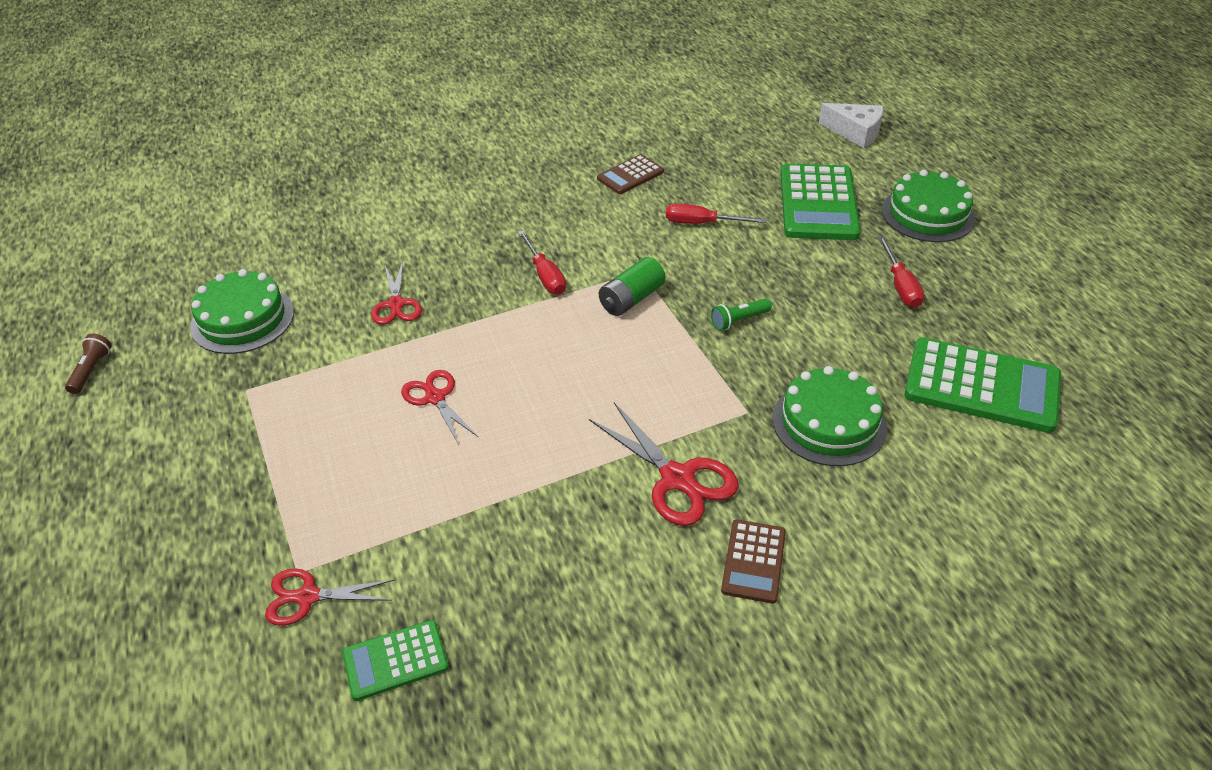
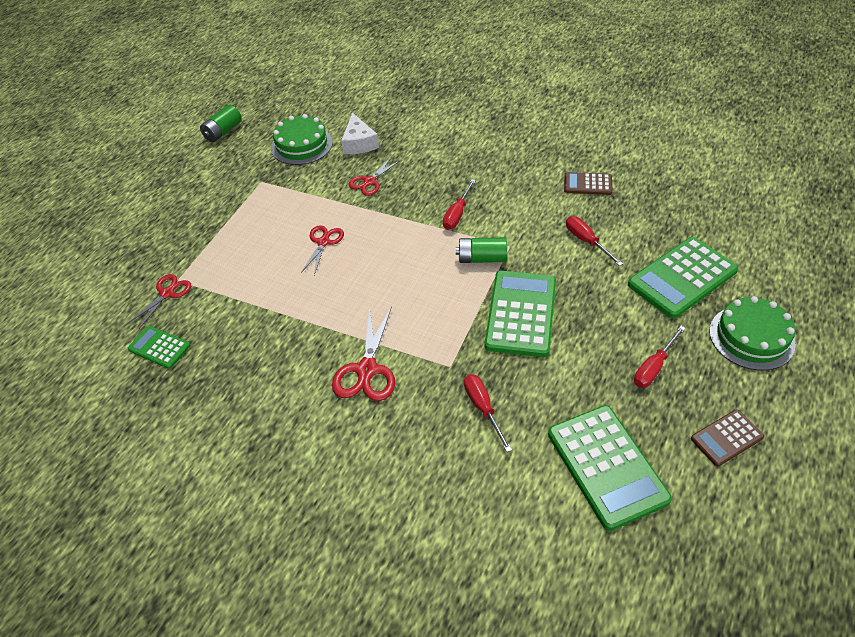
camera: 50 degrees right, 5 degrees up
(91, 370) = (223, 132): brown flashlight -> green battery
(307, 597) = (167, 293): red scissors -> red scissors turned 75 degrees clockwise
(739, 321) = (521, 313): green flashlight -> green calculator
(753, 561) = (341, 440): brown calculator -> brown calculator (726, 438)
(829, 423) = (483, 408): green cake -> red screwdriver
(855, 132) = (789, 247): white cheese -> white cheese (359, 143)

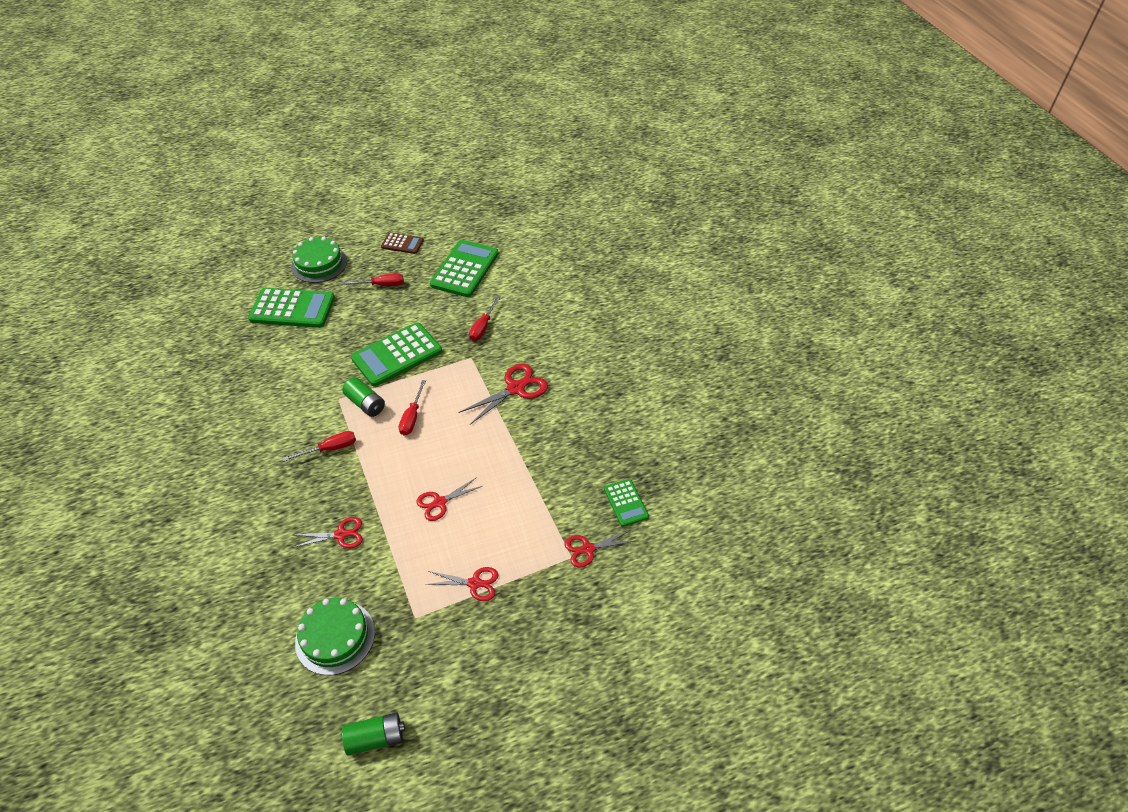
camera: 140 degrees left, 0 degrees up
(239, 220) = (475, 583): none -> red scissors
(359, 143) = (292, 591): white cheese -> none
(586, 241) = (296, 365): red screwdriver -> red screwdriver (412, 417)
(588, 184) = (225, 401): brown calculator -> none

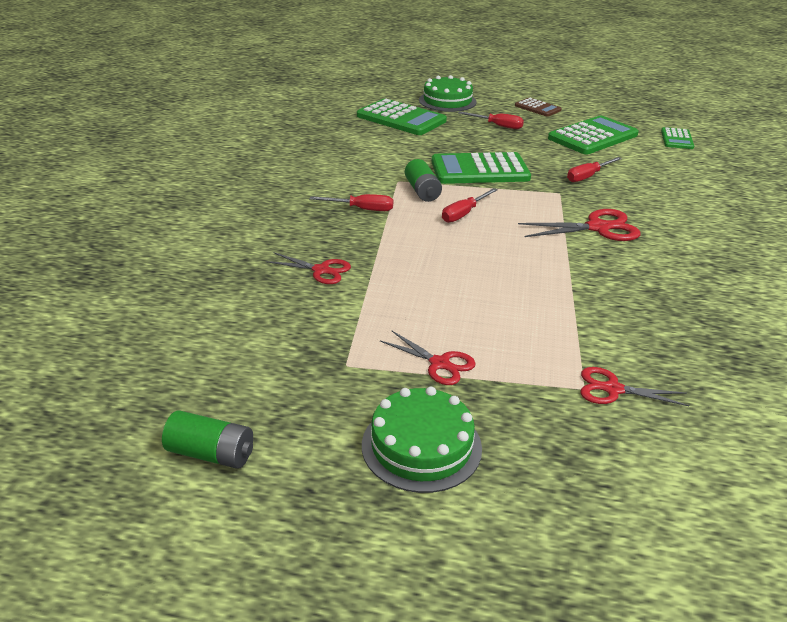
camera: 30 degrees right, 15 degrees down
(335, 637) = (246, 345): green cake -> green cake (421, 446)
(439, 502) = (447, 283): red scissors -> none
(626, 503) = (693, 366): green calculator -> green calculator (677, 139)

